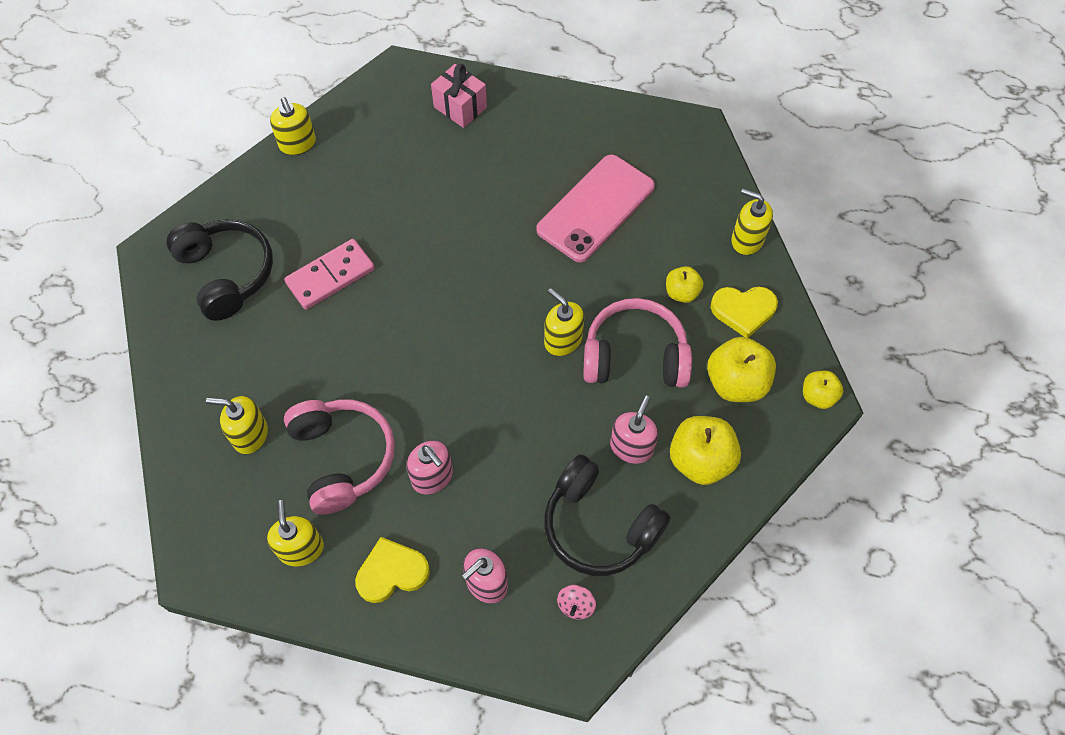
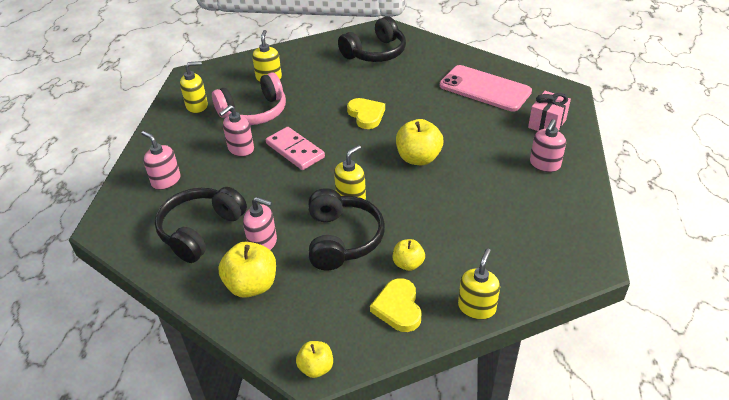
camera: 85 degrees right, 20 degrees down
(297, 144) = (482, 61): yellow soap dispenser -> none
(330, 276) = (382, 89): pink domino -> pink domino (295, 150)
(392, 572) = (178, 141): yellow heart -> yellow heart (366, 115)
(537, 129) = (544, 164): none -> pink soap dispenser
(575, 605) = (144, 224): pink spinning top -> none
(595, 208) = (478, 205): pink phone -> pink phone (485, 89)
(635, 356) = (342, 239): pink headphones -> black headphones
(736, 383) = (324, 305): yellow apple -> yellow apple (418, 158)

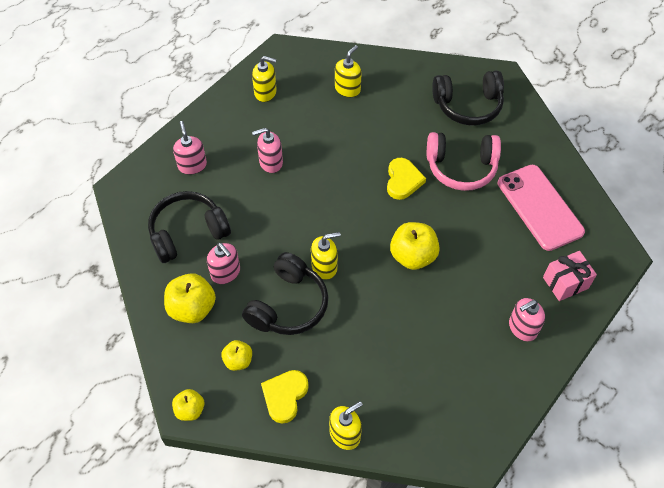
camera: 30 degrees right, 15 degrees up
(254, 112) = (308, 125): pink headphones -> pink headphones (461, 168)
(295, 150) = (313, 189): pink domino -> none
(408, 264) = (322, 360): yellow apple -> yellow apple (238, 360)

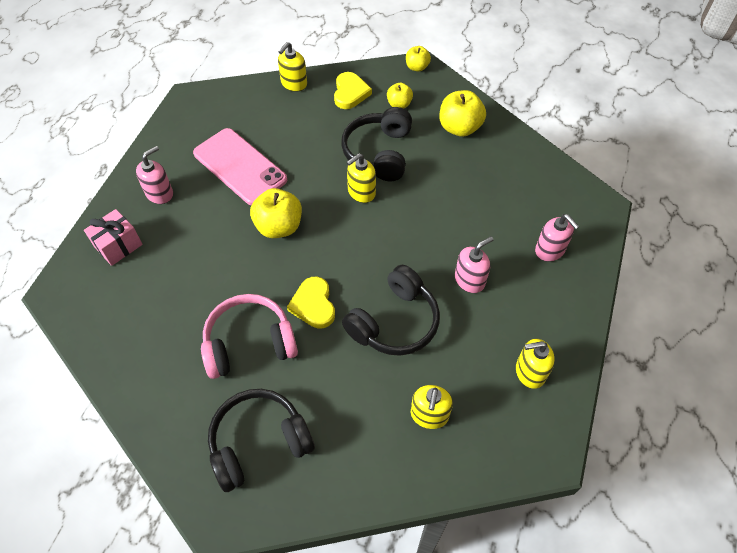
camera: 160 degrees right, 0 degrees up
(188, 232) = (506, 184): black headphones -> black headphones (394, 322)
(226, 273) = (449, 161): pink soap dispenser -> none
(539, 207) = (149, 321): pink phone -> pink phone (240, 166)

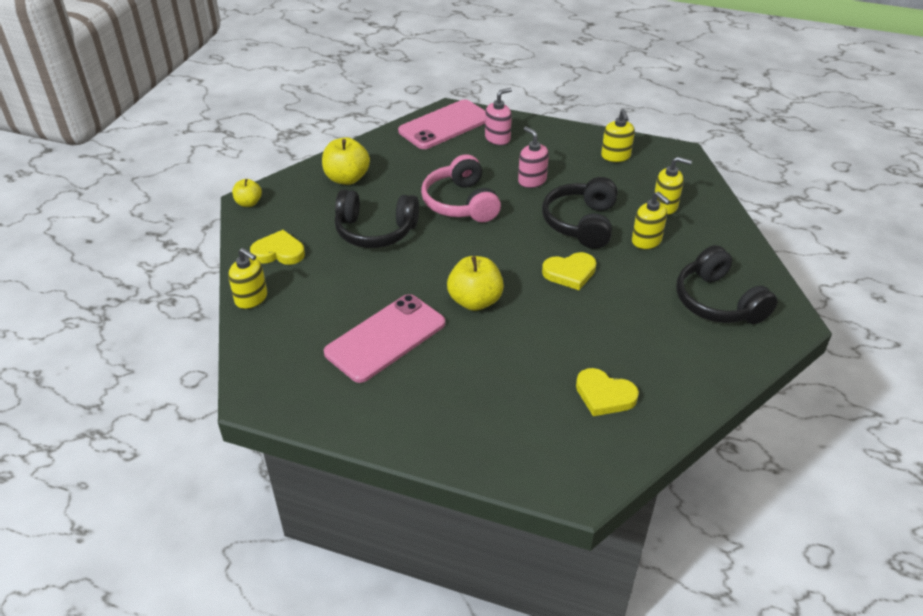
camera: 90 degrees left, 15 degrees down
(118, 246) = (507, 439): pink gift -> none
(149, 319) = (604, 395): none -> yellow heart
(160, 193) = (424, 409): pink soap dispenser -> none
(249, 343) = (619, 314): pink headphones -> pink headphones (460, 203)
(361, 192) = (429, 243): yellow soap dispenser -> yellow soap dispenser (646, 241)
(394, 322) = (581, 223): black headphones -> black headphones turned 120 degrees counterclockwise
(399, 104) = (305, 216): yellow apple -> none
(569, 201) = (445, 125): none -> pink phone

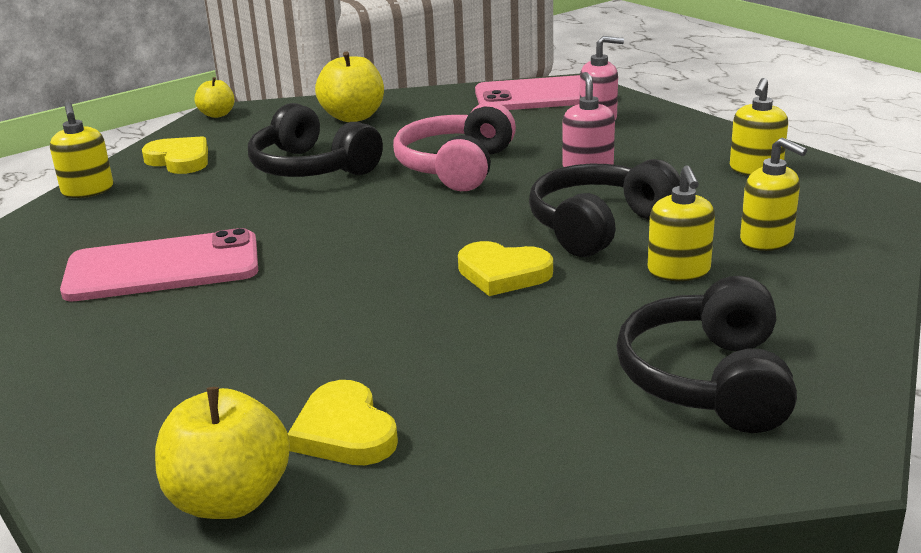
camera: 35 degrees right, 15 degrees down
(475, 301) = (326, 265): yellow apple -> yellow apple (230, 499)

